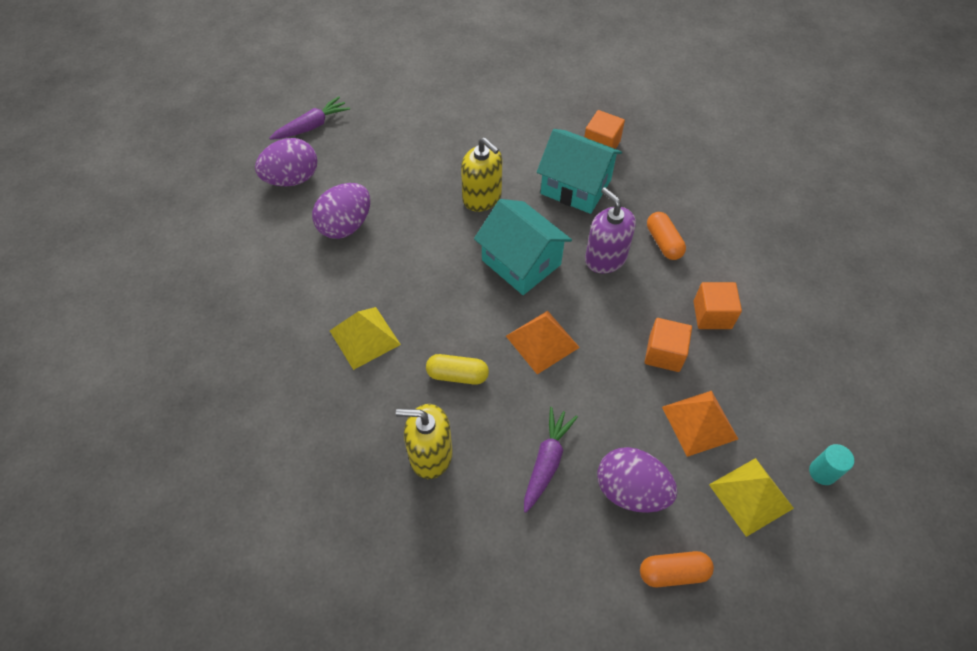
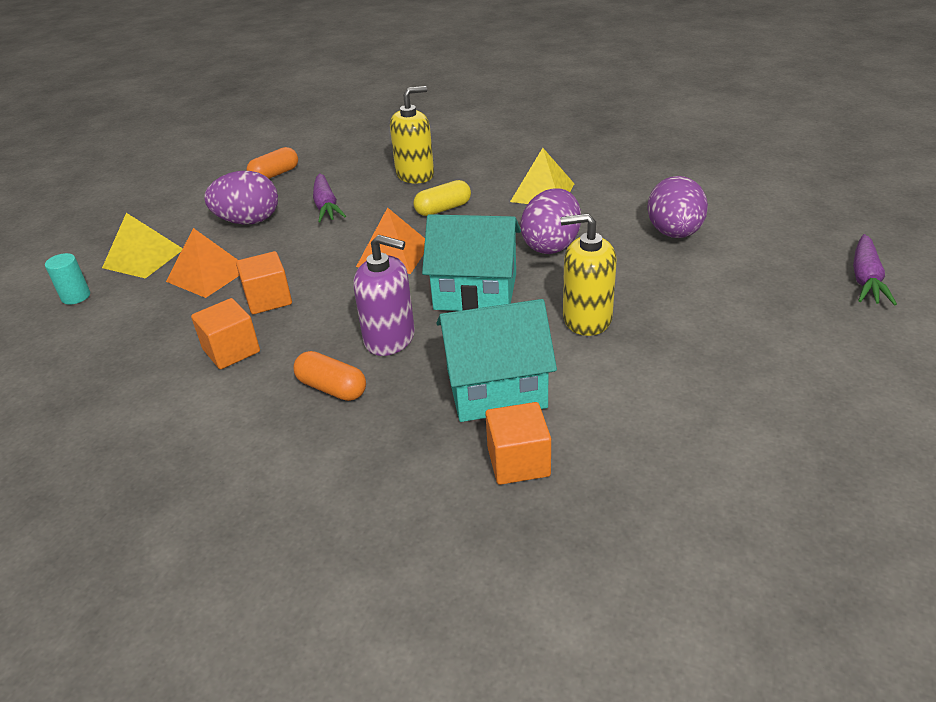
camera: 145 degrees right, 20 degrees down
(292, 179) = (785, 235): purple egg -> purple egg (551, 245)
(673, 572) = (194, 206): orange capsule -> orange capsule (275, 175)

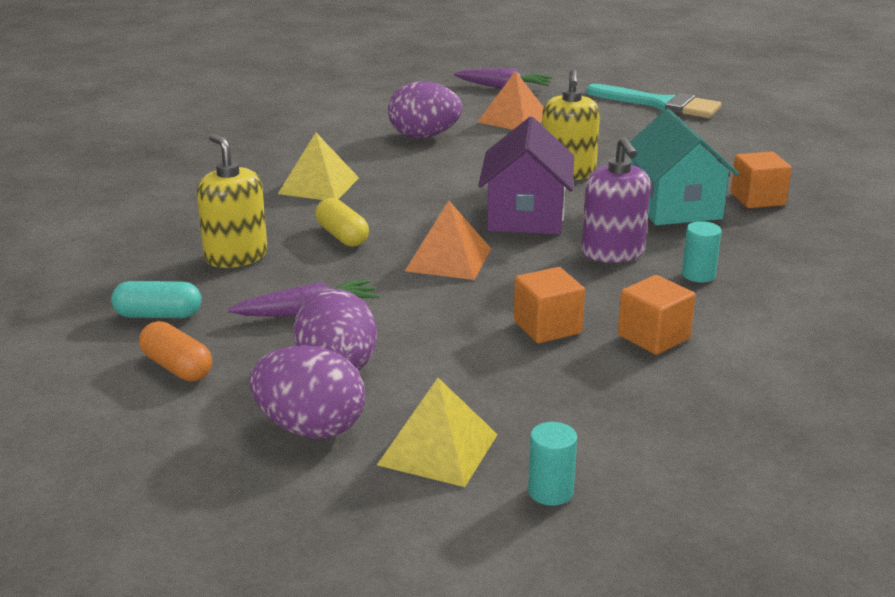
camera: 95 degrees left, 10 degrees down
(208, 274) = (489, 380): orange pyramid -> orange pyramid (513, 119)
(332, 388) = (698, 275): orange capsule -> turquoise cylinder
(339, 162) = (158, 315): none -> turquoise capsule
(390, 338) = (613, 253): purple soap dispenser -> purple soap dispenser turned 150 degrees clockwise
(475, 291) = (526, 216): turquoise house -> purple house
(551, 245) = (439, 183): purple egg -> purple egg (310, 428)
(867, 410) = (660, 104): none -> turquoise brush

